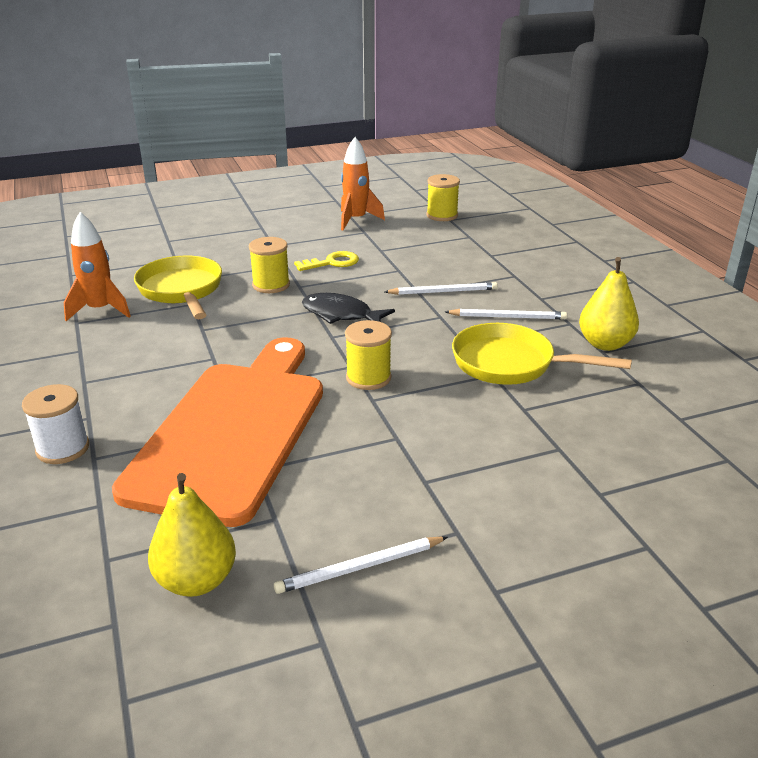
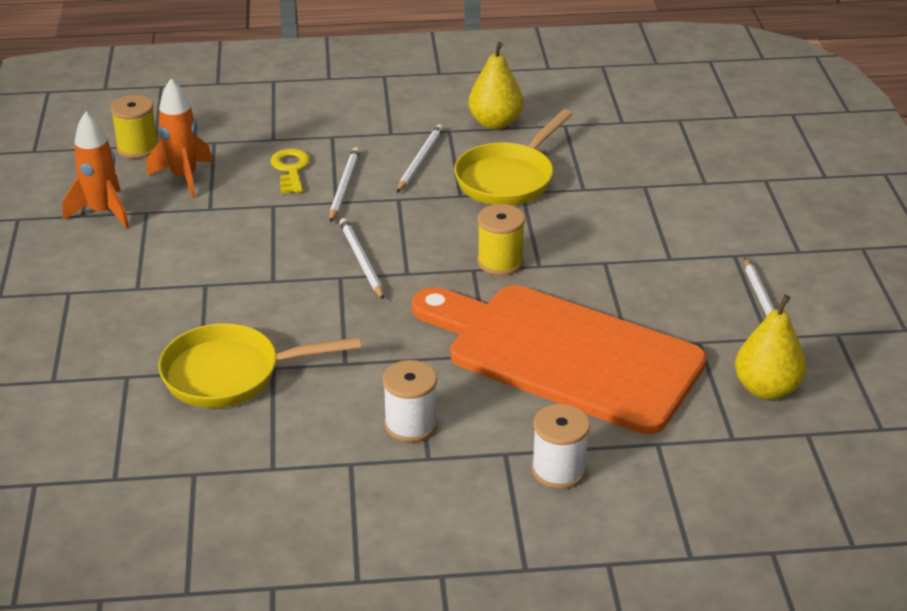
camera: 75 degrees left, 5 degrees up
(100, 310) = (249, 447): orange rocket -> orange rocket (184, 177)
(126, 368) = (411, 424): none -> white spool
(271, 285) = (257, 301): yellow spool -> none
(332, 263) = (223, 248): yellow key -> yellow key (291, 169)
(341, 314) = (361, 260): black fish -> white pencil

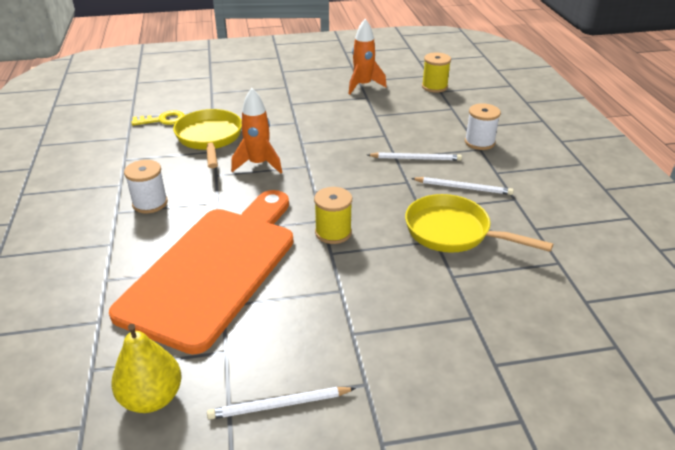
camera: 85 degrees right, 0 degrees up
(184, 177) = (407, 104): orange rocket -> orange rocket (258, 164)
(291, 169) = (430, 137): yellow key -> yellow key (163, 120)
(361, 260) = (327, 172): white pencil -> none
(495, 123) = (539, 222): yellow pear -> none
(558, 470) = (85, 269): white spool -> white spool (479, 142)

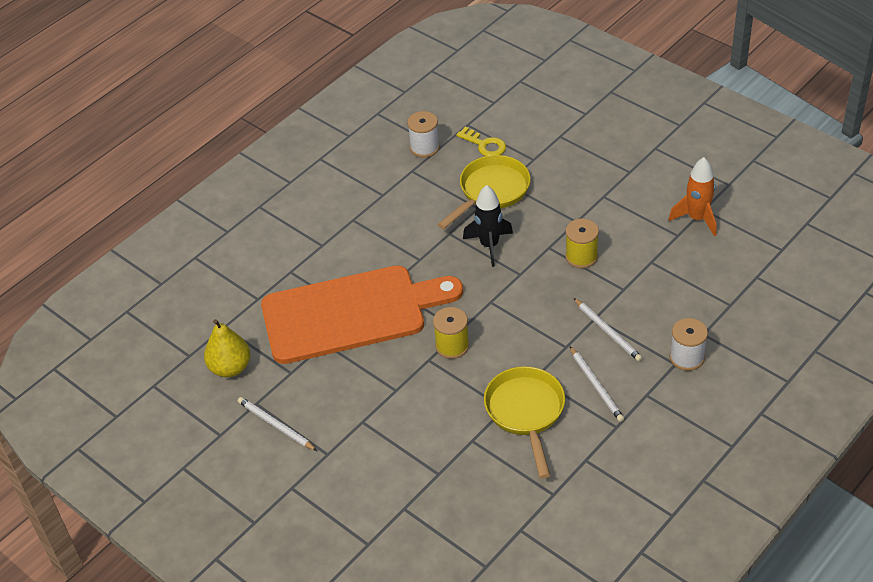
camera: 55 degrees right, 10 degrees up
(150, 203) = (379, 227): white spool -> white spool (424, 147)
(258, 164) = (489, 245): orange rocket -> black rocket
(434, 87) = (760, 268): yellow spool -> yellow spool (581, 256)

